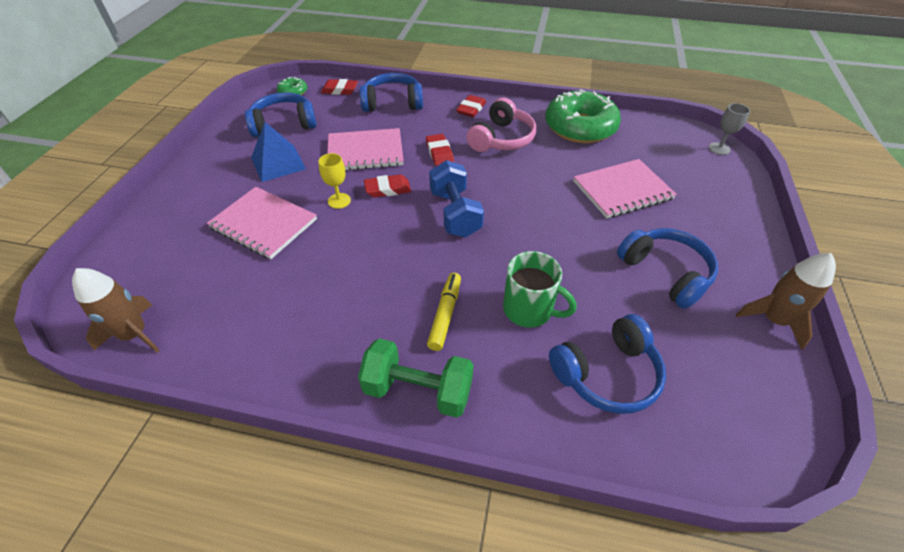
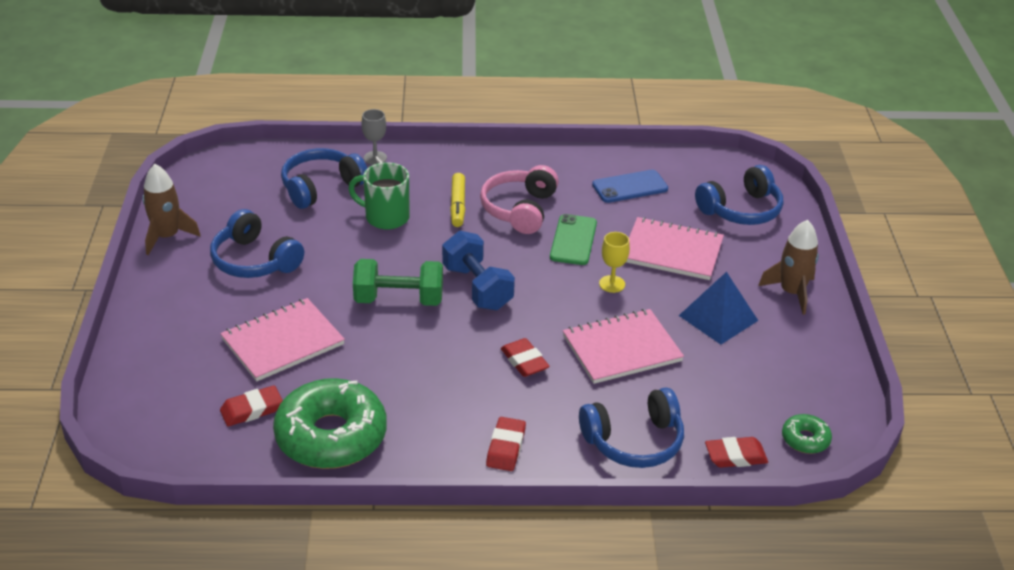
camera: 165 degrees right, 10 degrees down
(134, 334) = (698, 164): brown rocket -> brown rocket (791, 292)
(241, 311) = (630, 187): none -> blue phone
(284, 124) = (763, 376): blue headphones -> blue headphones (741, 210)
(345, 249) = (573, 240): none -> green phone
(388, 189) = (565, 304): red eraser -> red eraser (251, 410)
(418, 390) = (462, 163): green dumbbell -> green dumbbell (399, 300)
(501, 139) = (445, 397): pink headphones -> pink headphones (519, 209)
(719, 148) = (129, 426): grey goblet -> grey goblet (375, 158)

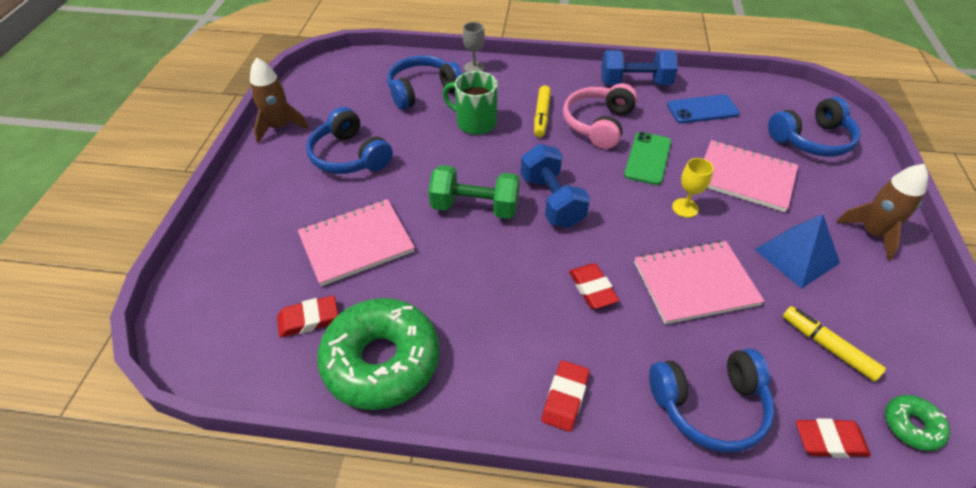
camera: 10 degrees right, 10 degrees up
(557, 164) = (635, 83): none -> blue dumbbell
(740, 388) = (828, 347): none -> yellow marker

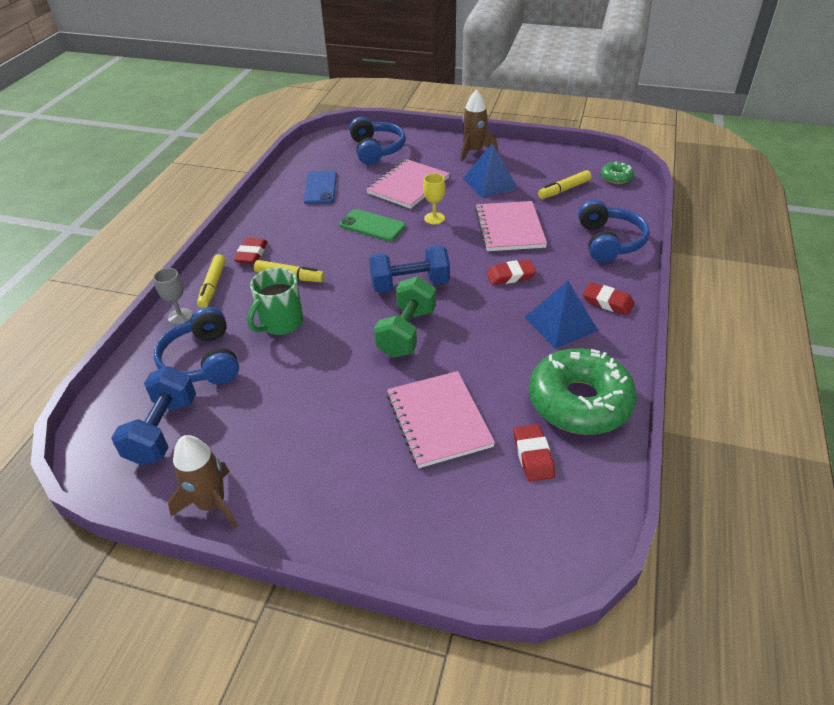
camera: 80 degrees left, 5 degrees down
(349, 156) = (298, 428): blue headphones -> none
(511, 343) = (560, 323): none -> blue pyramid
(516, 75) = (213, 286): none -> yellow marker
(598, 124) = (316, 244): pink headphones -> none
(635, 83) = (266, 215): blue dumbbell -> blue dumbbell (163, 430)
(829, 441) = (628, 205): red eraser -> red eraser (251, 254)

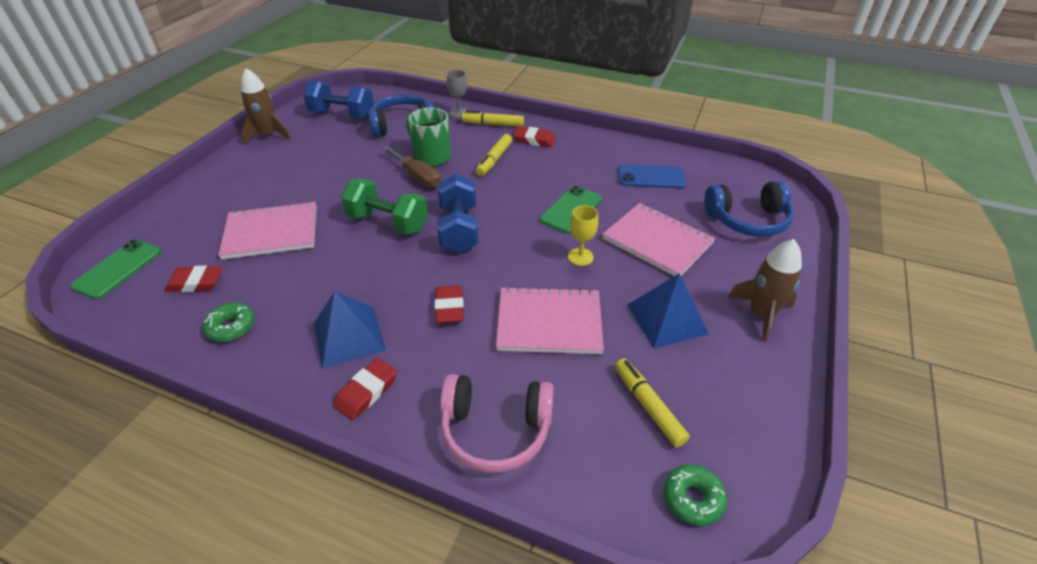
camera: 95 degrees right, 0 degrees up
(323, 326) = (418, 177): none -> brown screwdriver
(534, 545) = (118, 269): none -> green phone
(579, 402) = (231, 327): green donut -> green donut, size x0.44
(609, 242) = (496, 430): blue headphones -> pink headphones

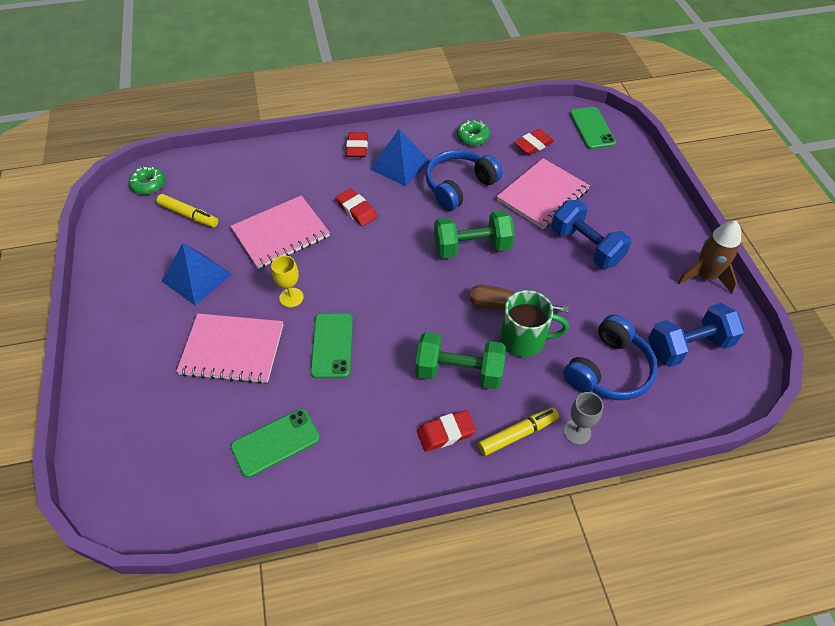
camera: 145 degrees right, 10 degrees up
(459, 229) = (410, 271): blue dumbbell -> blue dumbbell (586, 246)
(494, 160) = (459, 372): yellow marker -> green dumbbell
(496, 430) = (271, 164): pink headphones -> none
(651, 177) = (275, 442): blue phone -> green phone
(747, 220) = (149, 429): blue headphones -> blue headphones (459, 186)
(761, 314) = (122, 318): brown rocket -> none

